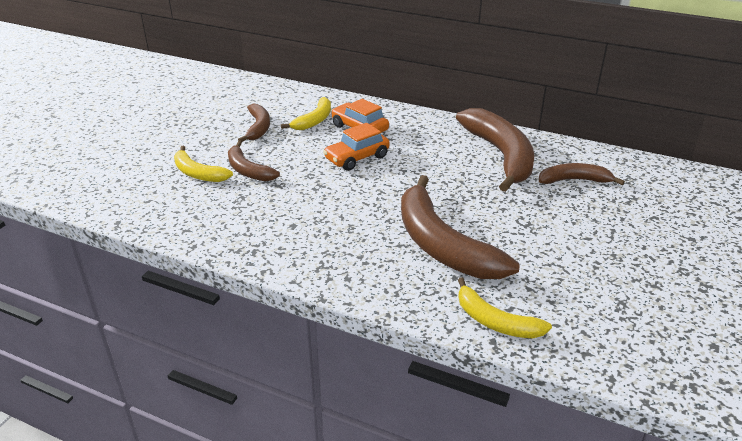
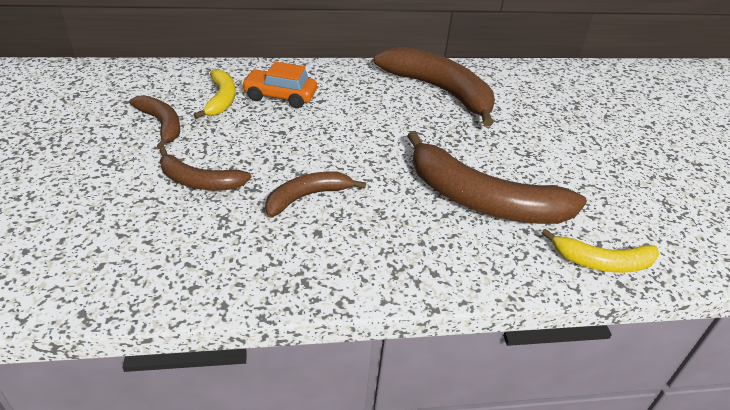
camera: 35 degrees left, 5 degrees up
(198, 173) = (137, 205): yellow banana -> none
(357, 158) = (310, 131): orange car -> none
(574, 180) = (520, 99): brown banana -> brown banana (307, 197)

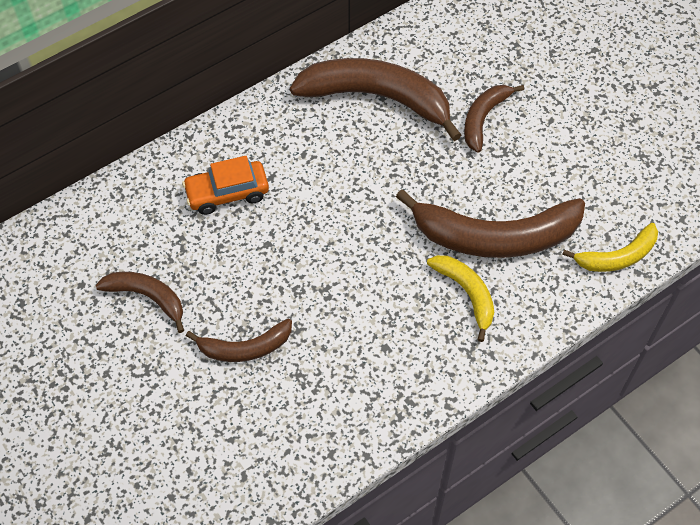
camera: 25 degrees left, 20 degrees up
(221, 99) = (173, 230): yellow banana -> yellow banana (466, 294)
(307, 197) = (350, 313): brown banana -> brown banana (483, 118)

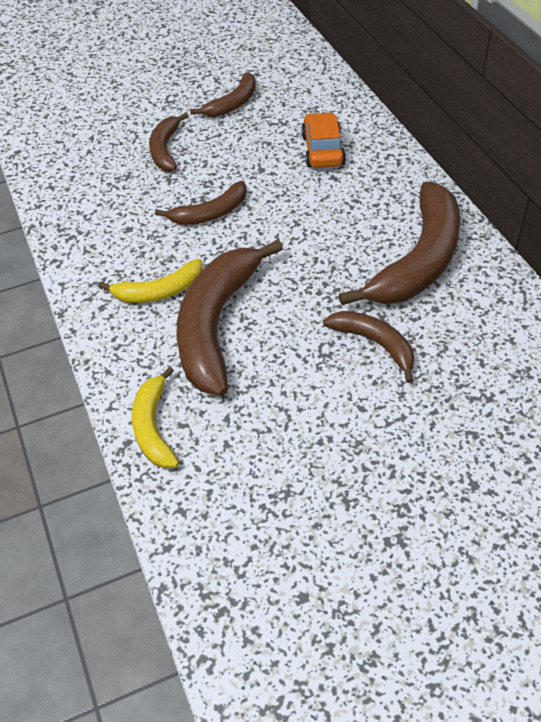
camera: 105 degrees right, 10 degrees down
(346, 276) = (210, 213): none -> brown banana

